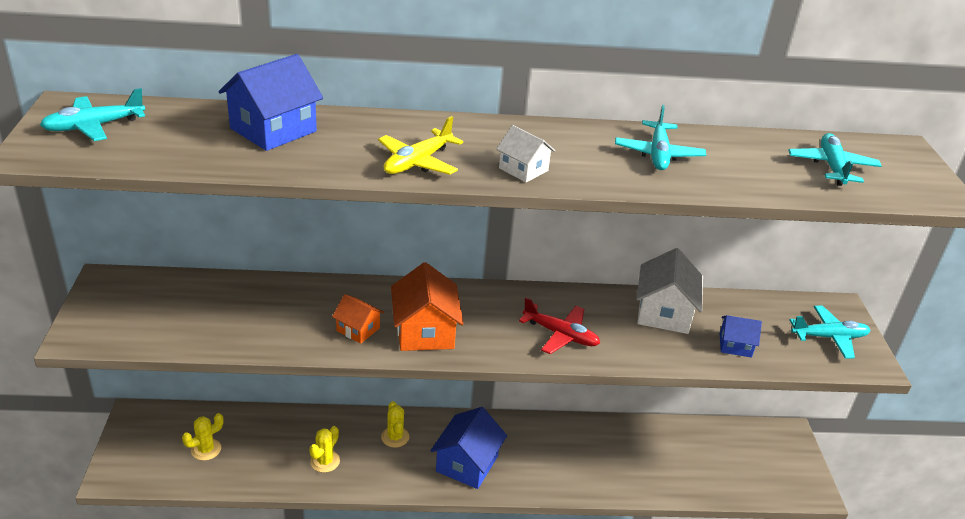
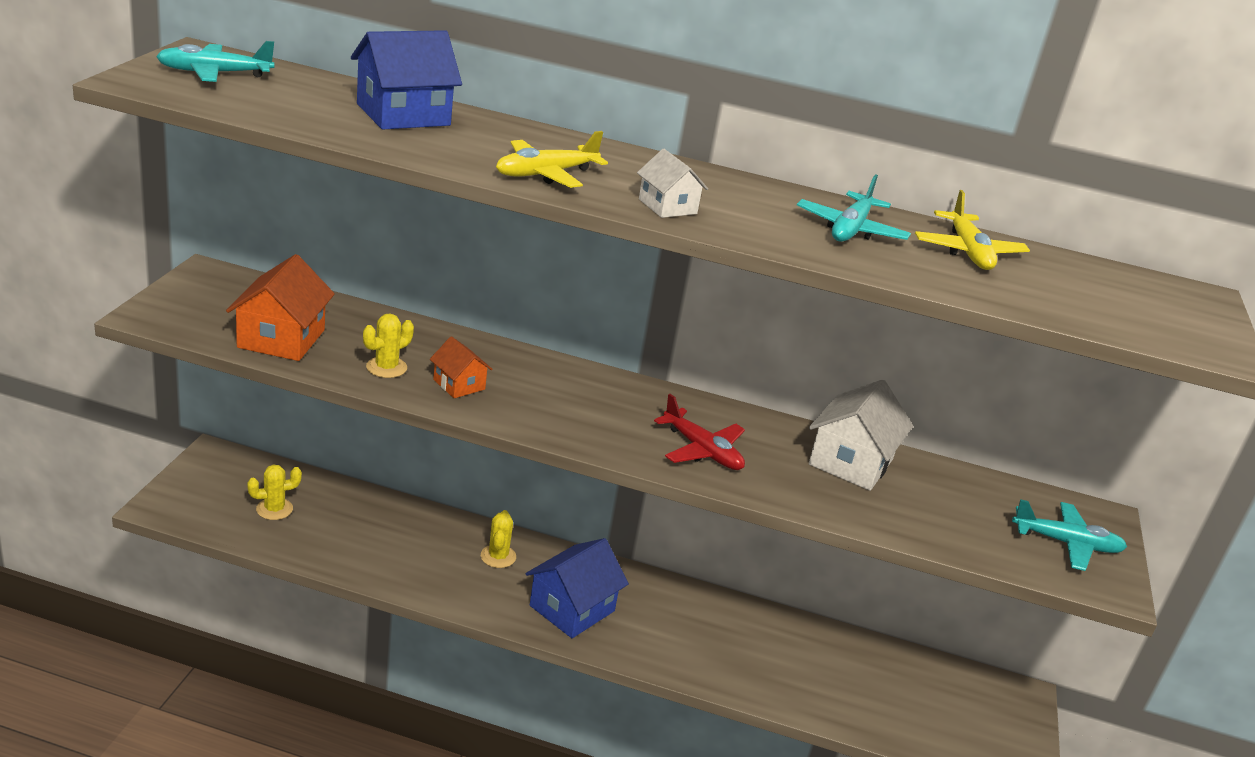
camera: 15 degrees right, 5 degrees down
(325, 461) = (403, 558): yellow cactus -> yellow cactus (386, 367)
(425, 331) = (536, 406): orange house -> orange house (281, 338)
(735, 345) = (927, 518): blue house -> none
(744, 152) = (968, 252): none -> yellow plane
(832, 167) = (1078, 290): turquoise plane -> none

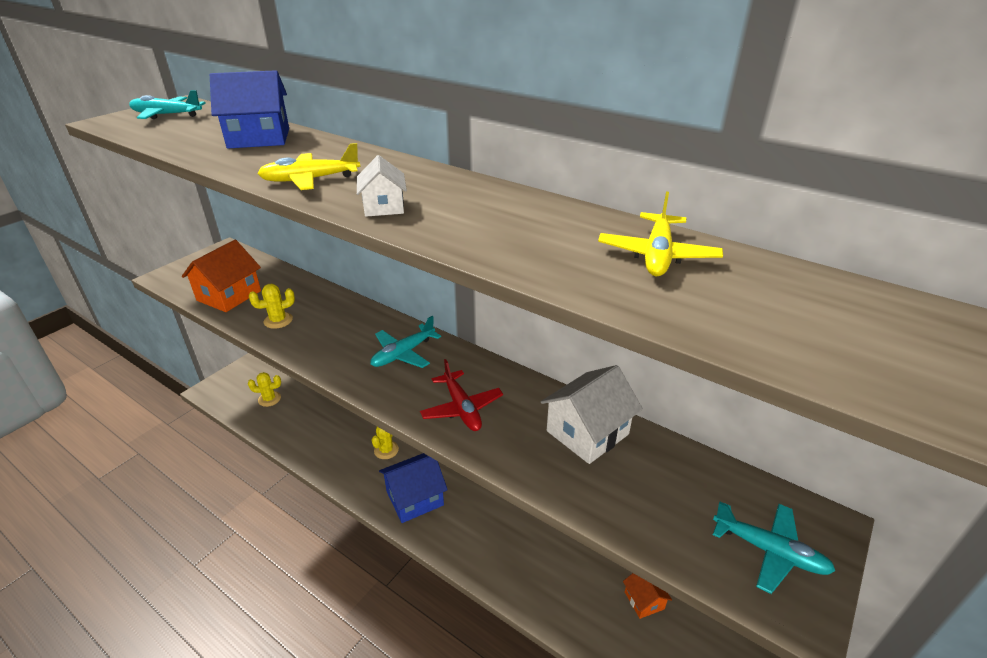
camera: 25 degrees right, 5 degrees up
(459, 384) = (317, 337): orange house -> orange house (644, 600)
(850, 229) = (544, 230): turquoise plane -> turquoise plane (403, 354)

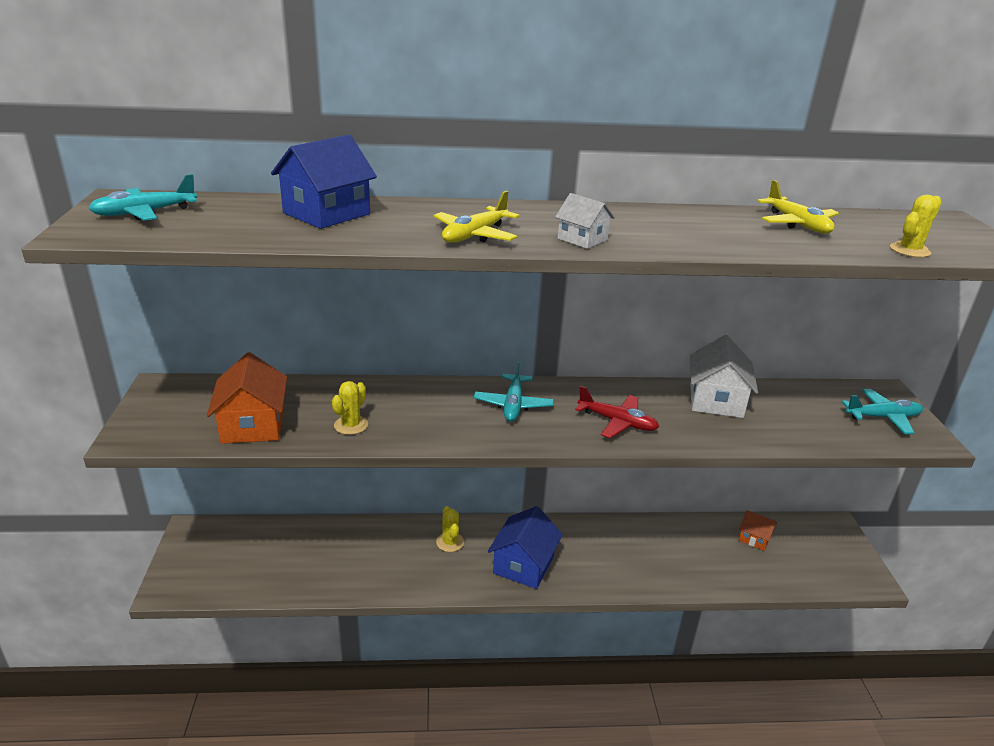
camera: 40 degrees left, 5 degrees down
(269, 399) = (262, 560): yellow cactus -> yellow cactus (909, 250)

